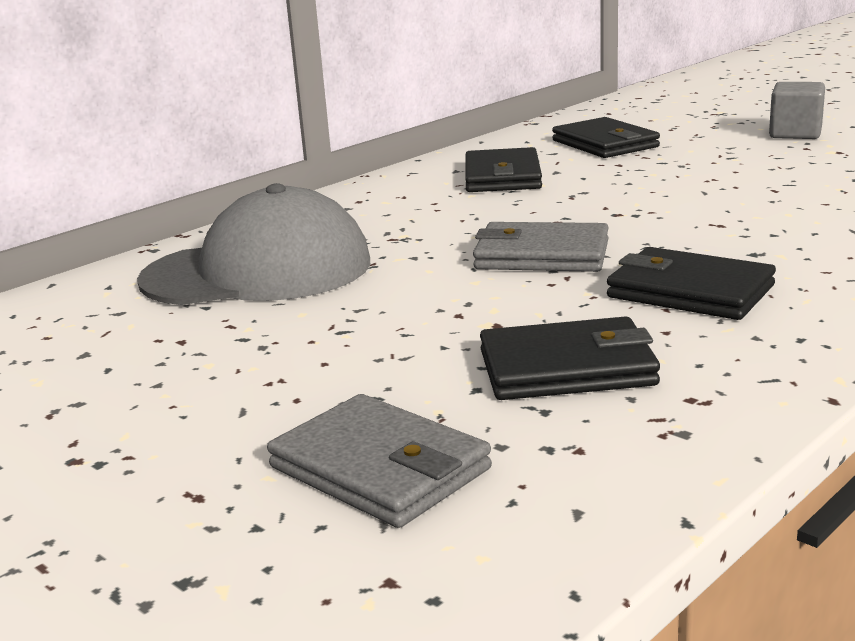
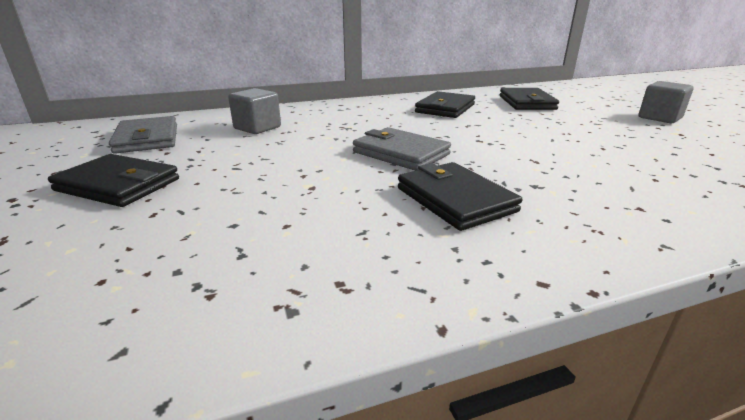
camera: 25 degrees right, 5 degrees up
(258, 271) = (257, 128): grey cap -> grey cube
(380, 468) = (96, 260): grey wallet -> grey wallet (147, 139)
(567, 368) = (302, 229): black wallet -> black wallet (118, 185)

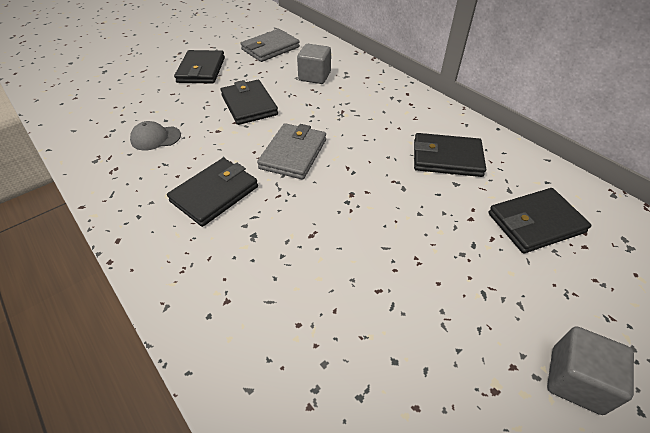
camera: 70 degrees right, 20 degrees up
(272, 163) = (249, 105): none -> black wallet
(280, 236) = (155, 138): none -> grey cap

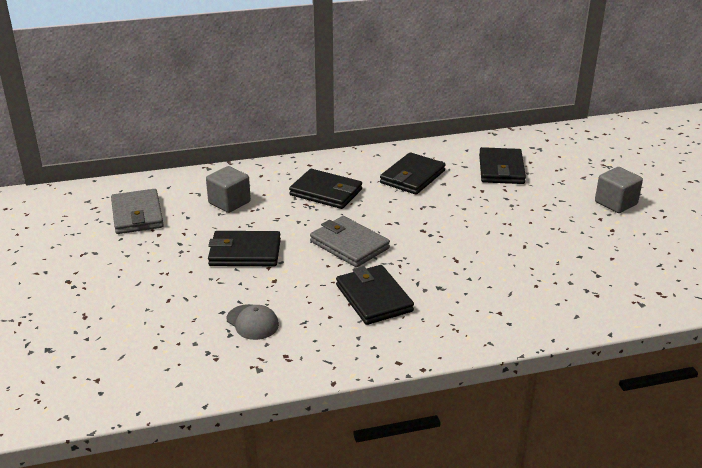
camera: 65 degrees left, 15 degrees down
(155, 138) = (252, 322): grey cap -> grey cap turned 60 degrees counterclockwise
(201, 70) = (135, 271): black wallet -> black wallet (326, 192)

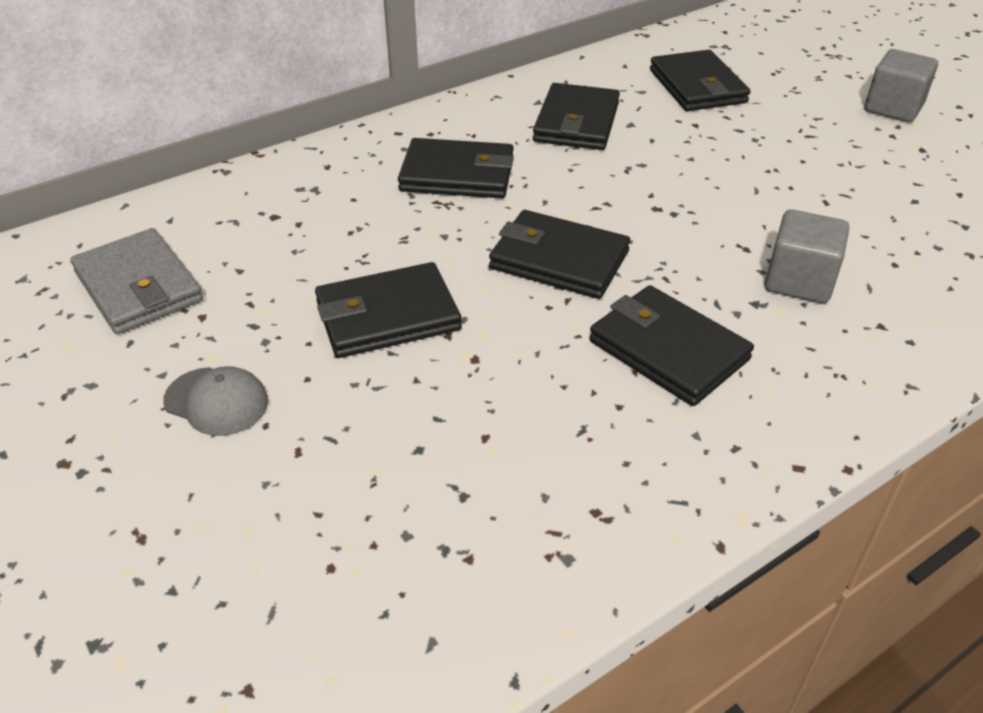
camera: 20 degrees left, 10 degrees up
(229, 202) = (301, 226): grey cube -> grey cube (799, 281)
(252, 322) = (490, 456): grey cap -> grey cap (216, 401)
(349, 245) = (559, 260): grey wallet -> black wallet

